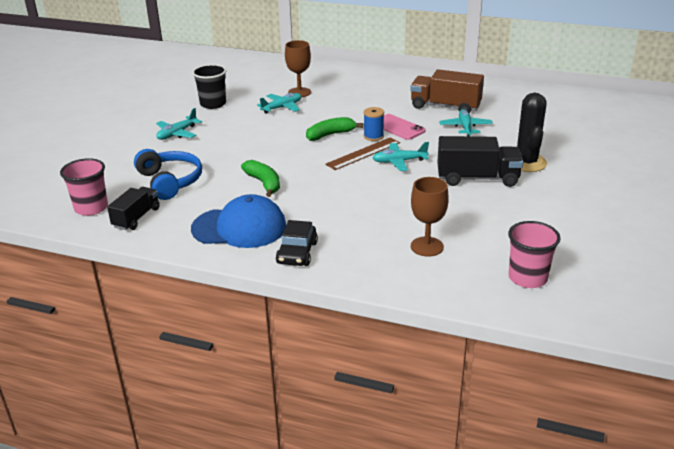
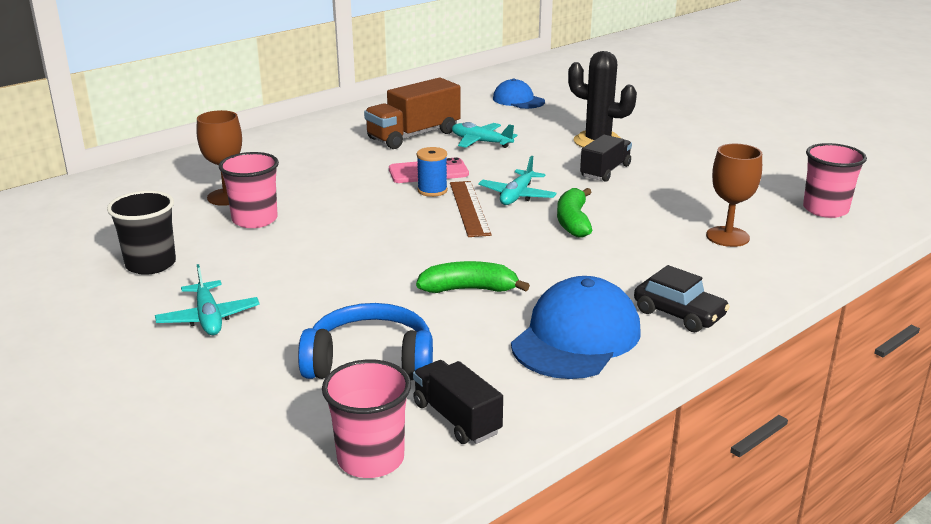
camera: 60 degrees left, 5 degrees down
(282, 107) = (255, 220): turquoise plane -> pink cup
(330, 135) = (389, 212): green banana -> green banana (573, 221)
(477, 178) = (605, 171): black truck -> black truck, size x0.64
(558, 117) = (518, 100): none -> blue cap

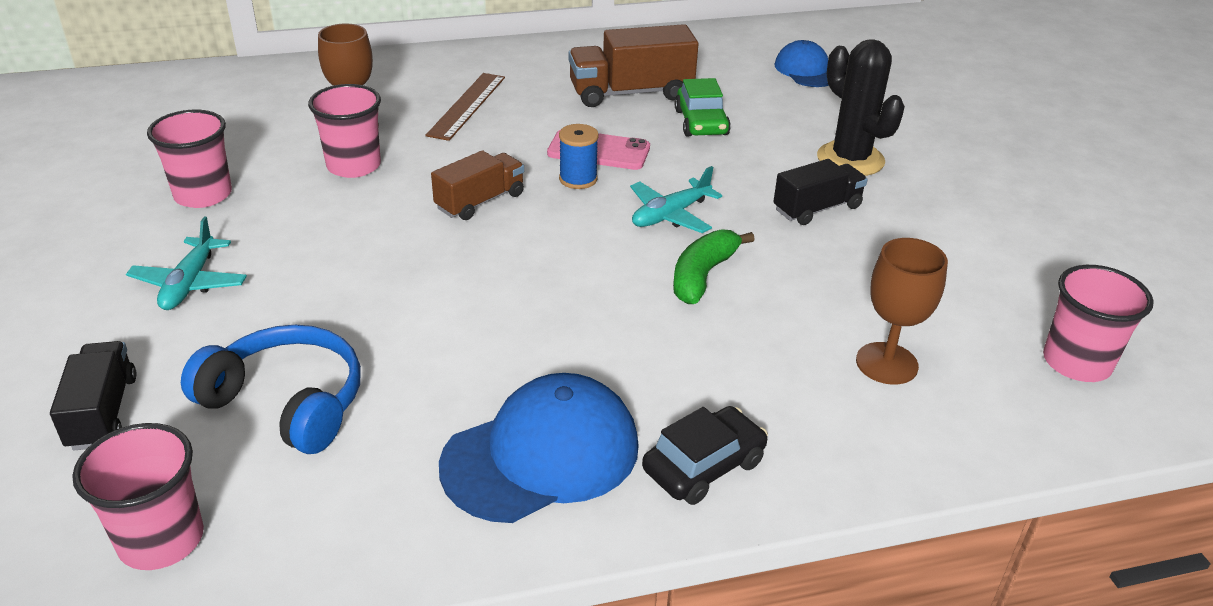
camera: 25 degrees right, 10 degrees up
(151, 264) = (203, 195): black cup -> pink cup
(377, 218) = (480, 201): none -> brown truck
(456, 418) = (298, 521): black truck -> black truck (103, 412)
(469, 208) = (597, 217): brown ruler -> brown ruler (467, 105)
(469, 289) = (486, 338): green banana -> none
(481, 142) = (701, 123): turquoise plane -> green car
(679, 314) = (703, 466): black car -> black car turned 105 degrees counterclockwise

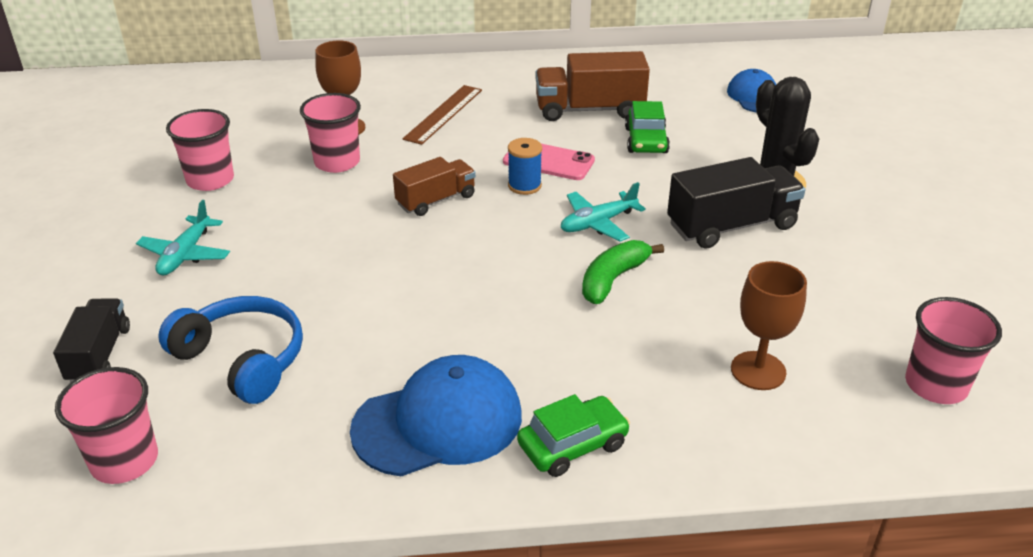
camera: 10 degrees right, 0 degrees up
(703, 466) = (573, 445): black car -> green car
(817, 208) = (731, 226): black truck -> black truck, size x1.56

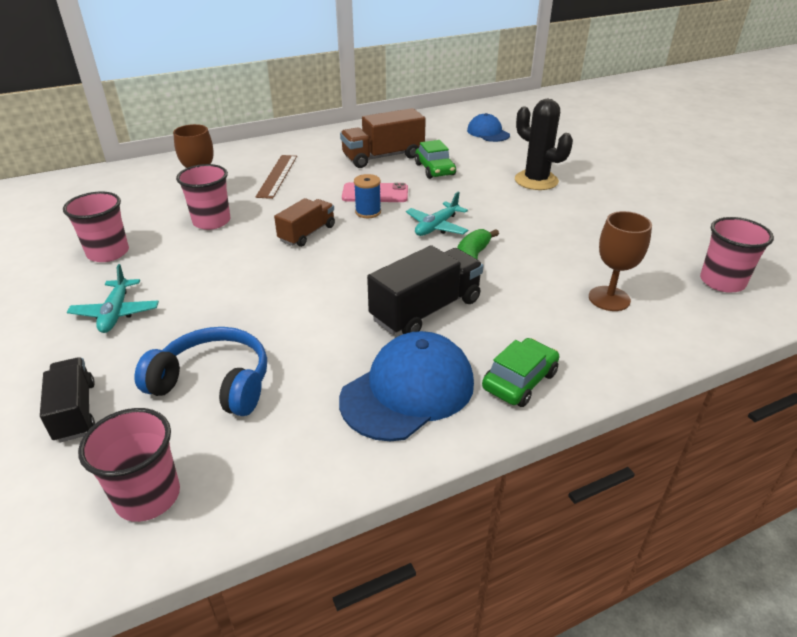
camera: 20 degrees left, 0 degrees up
(731, 226) = (527, 212): black truck -> black truck (426, 310)

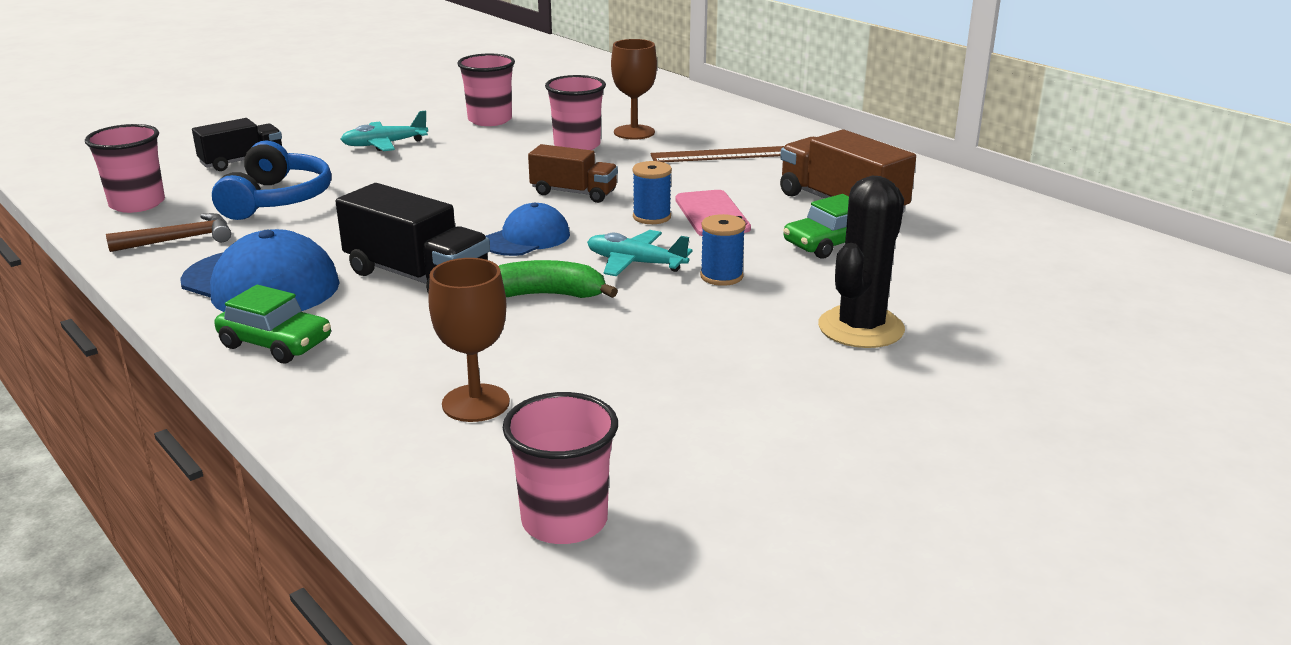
camera: 75 degrees right, 10 degrees down
(280, 450) = (180, 239): none -> brown hammer
(465, 204) = (721, 276): none -> blue spool
(488, 133) = (1040, 272): blue cap -> blue cap (527, 238)

